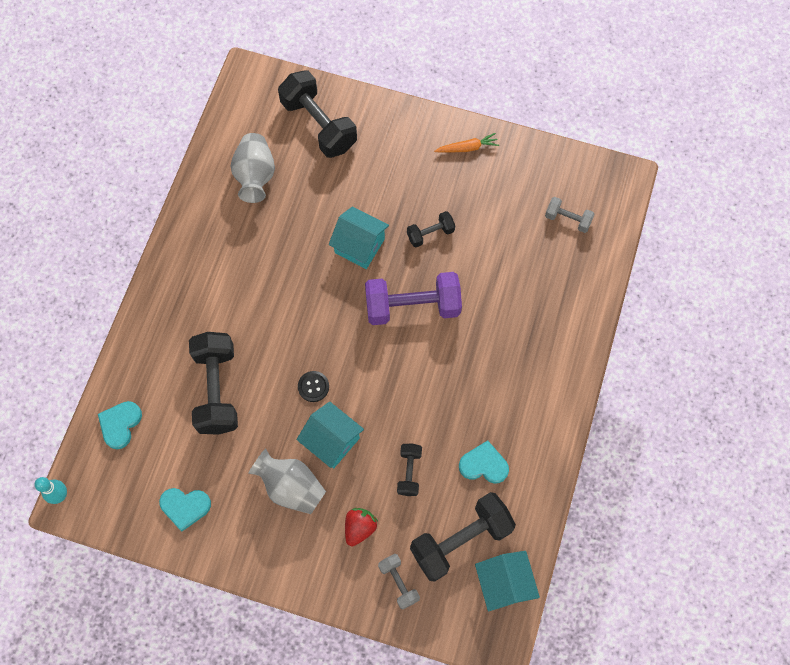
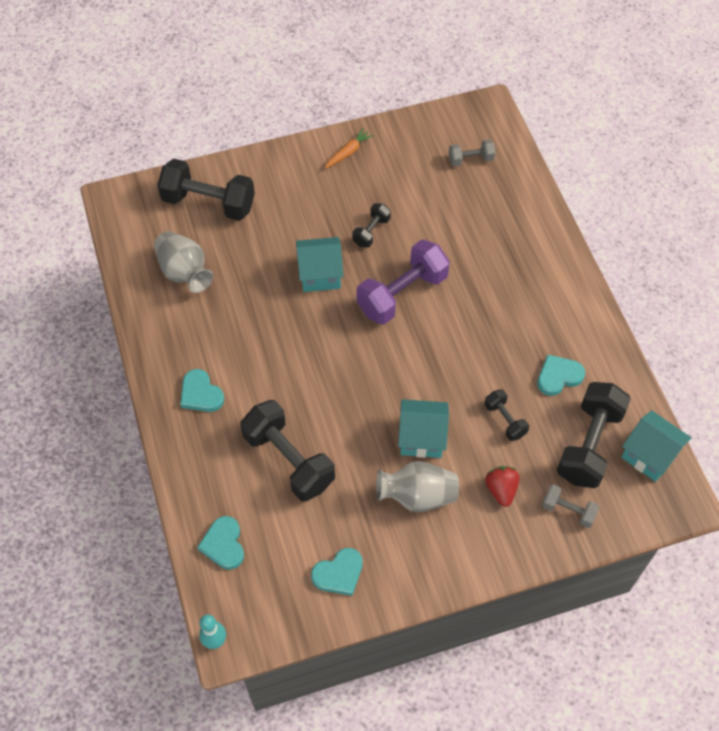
camera: 35 degrees left, 10 degrees down
(192, 289) = (201, 394): none -> turquoise heart
(313, 387) = (371, 405): black button -> none

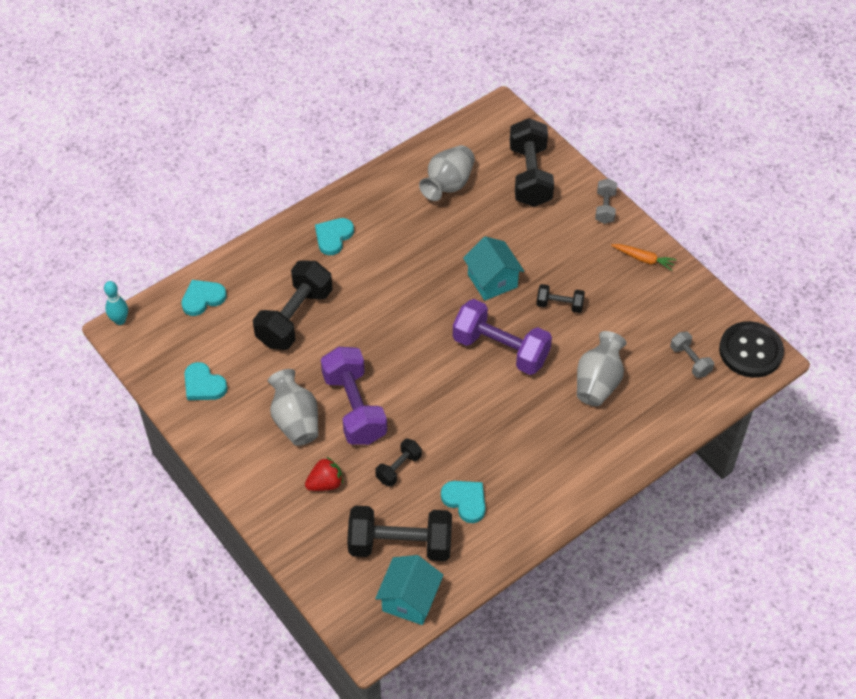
camera: 70 degrees right, 5 degrees down
(421, 437) = (354, 407): turquoise house -> purple dumbbell
(468, 232) = (598, 382): none -> grey vase
(477, 116) = (750, 351): none -> black button
(568, 510) = (324, 543): grey dumbbell -> grey dumbbell (605, 208)

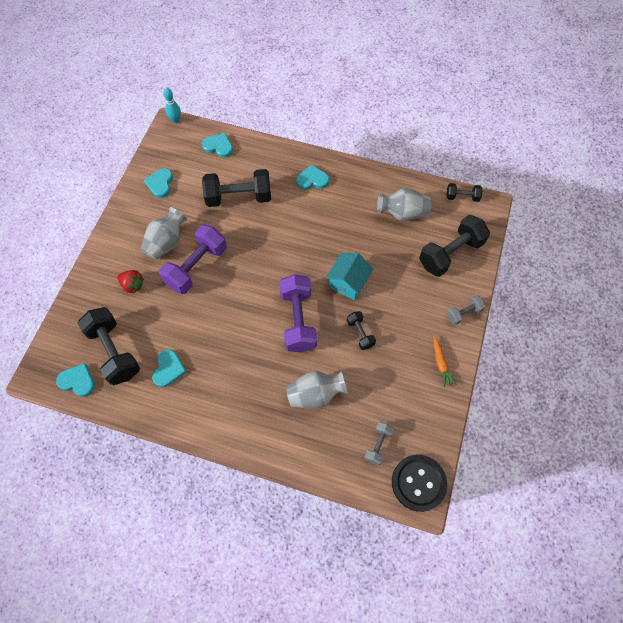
camera: 55 degrees right, 10 degrees up
(398, 468) = (168, 317): black dumbbell -> black dumbbell (462, 197)
(409, 600) = (78, 381): turquoise house -> turquoise heart

